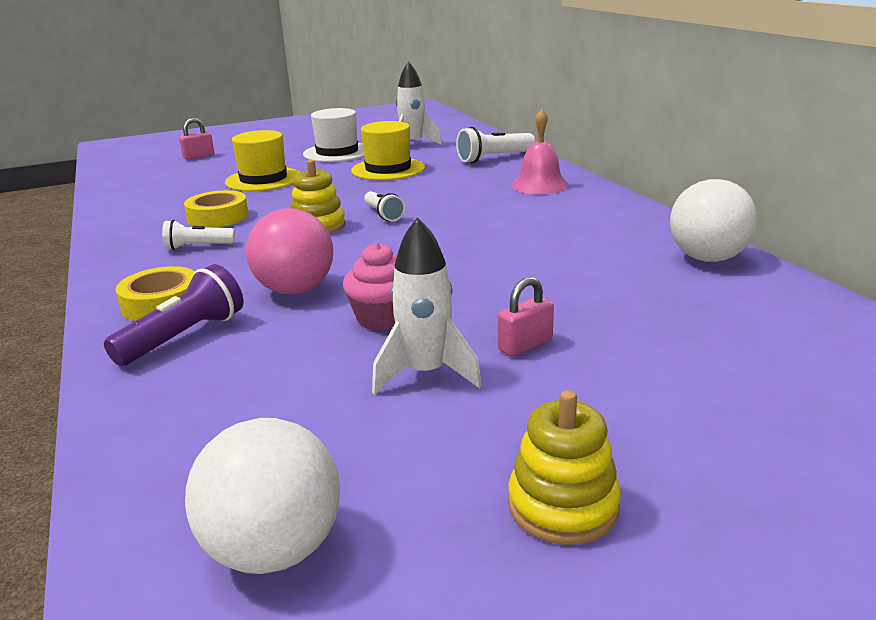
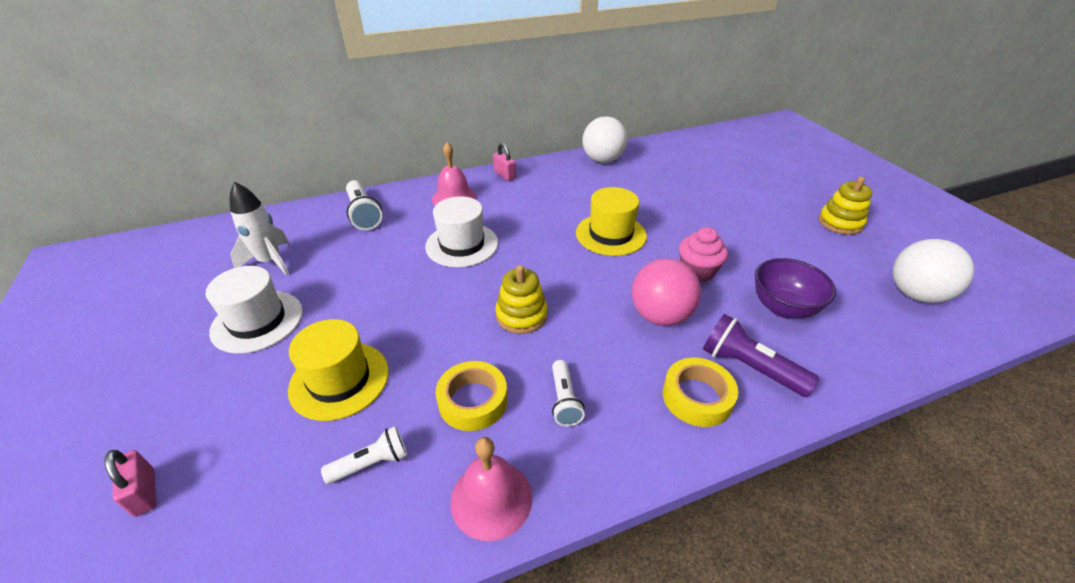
camera: 90 degrees left, 15 degrees up
(123, 228) = (491, 498): none -> pink bell
(283, 377) = (783, 308): none -> purple bowl
(383, 214) = (500, 276): white flashlight -> white flashlight (371, 463)
(388, 169) = (359, 277): yellow hat -> yellow hat (610, 234)
(426, 373) = (758, 254): white rocket -> none
(442, 196) = (462, 245): none -> white hat
(525, 345) = (717, 222): pink padlock -> pink padlock (505, 175)

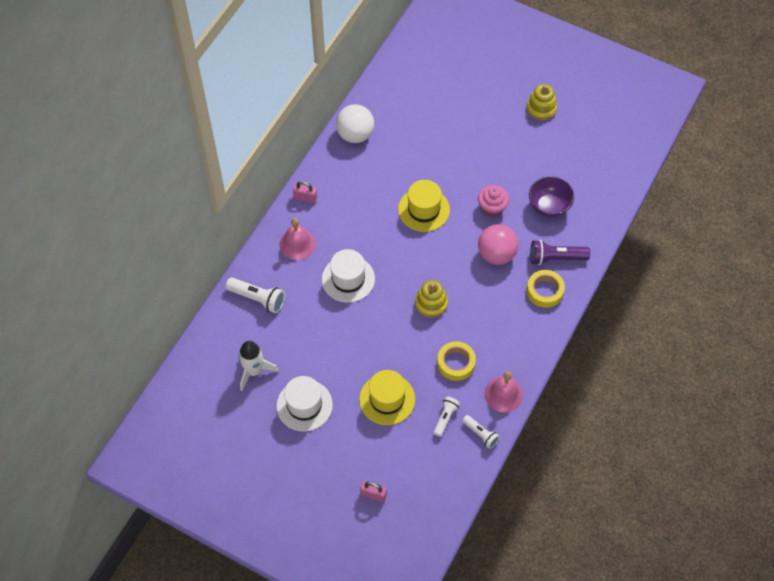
camera: 40 degrees left, 20 degrees up
(564, 400) = (493, 334): white flashlight -> white flashlight (480, 434)
(915, 294) = (604, 151): white ball -> none

